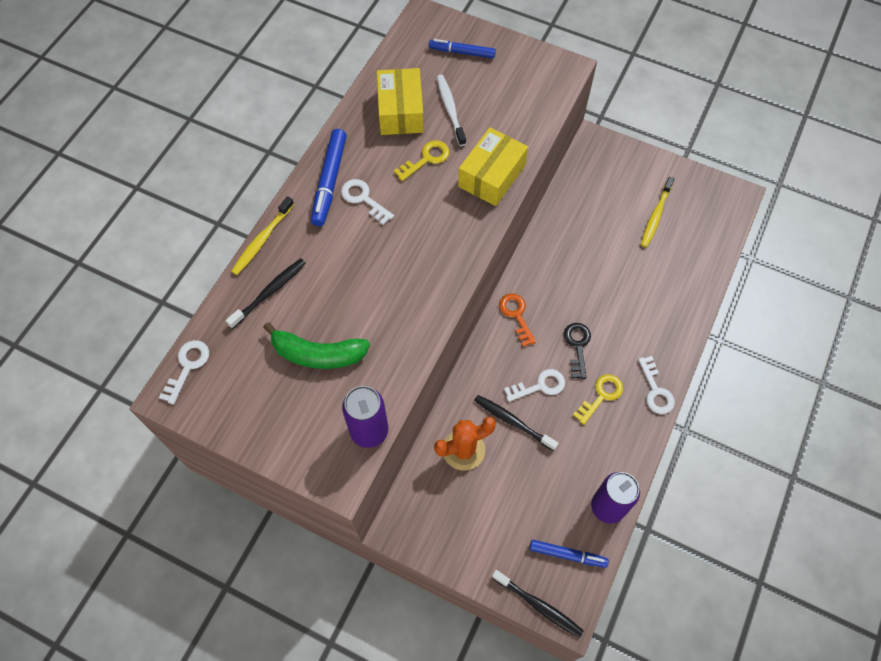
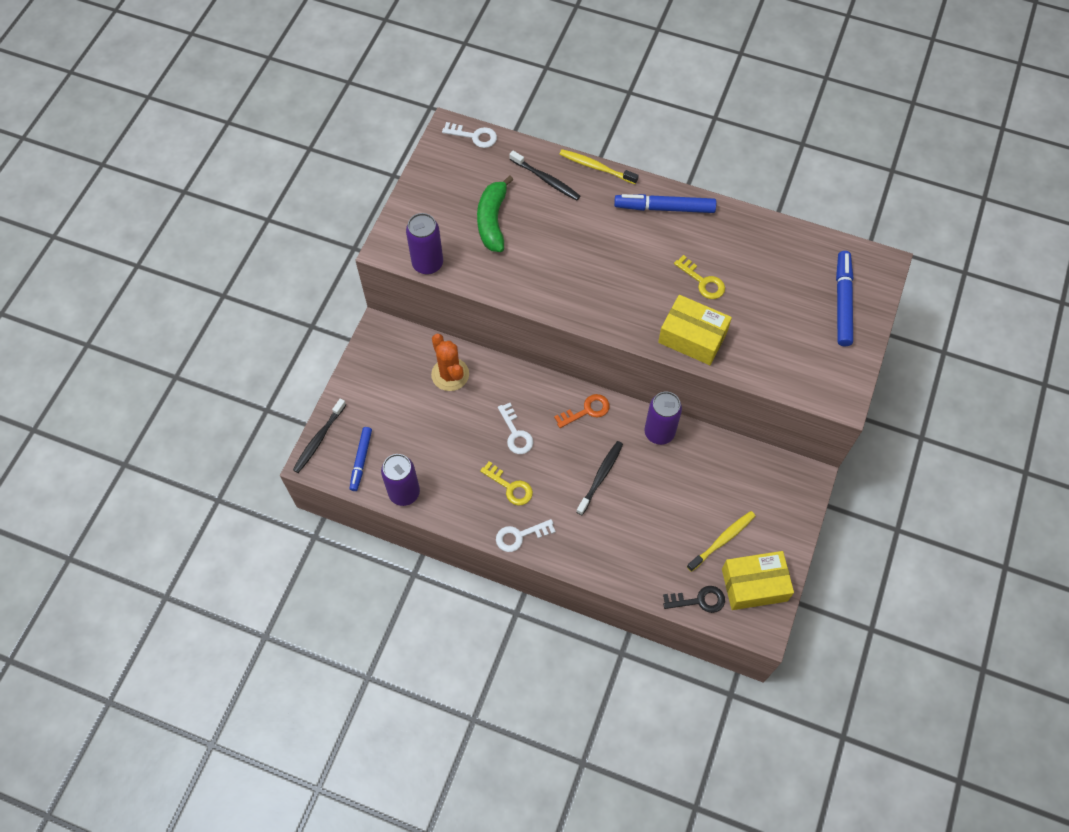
camera: 85 degrees right, 0 degrees up
(364, 199) = (649, 236): white key -> none
(400, 111) = (755, 255): yellow box -> yellow box (754, 585)
(450, 110) = (766, 297): white toothbrush -> none
(462, 52) = (842, 302): blue marker -> blue marker, size x1.51
(513, 422) = (478, 413): black toothbrush -> black toothbrush (600, 477)
(544, 253) = (659, 432): none -> purple can
(577, 346) = (560, 465): black key -> black key (699, 600)
(656, 216) = (722, 540): yellow toothbrush -> yellow toothbrush turned 120 degrees clockwise

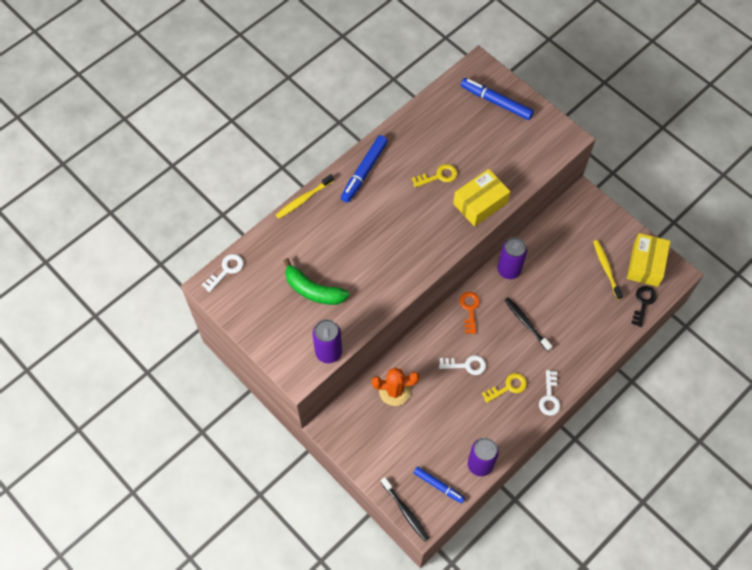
camera: 65 degrees left, 0 degrees up
(546, 179) = (295, 238): black toothbrush -> none

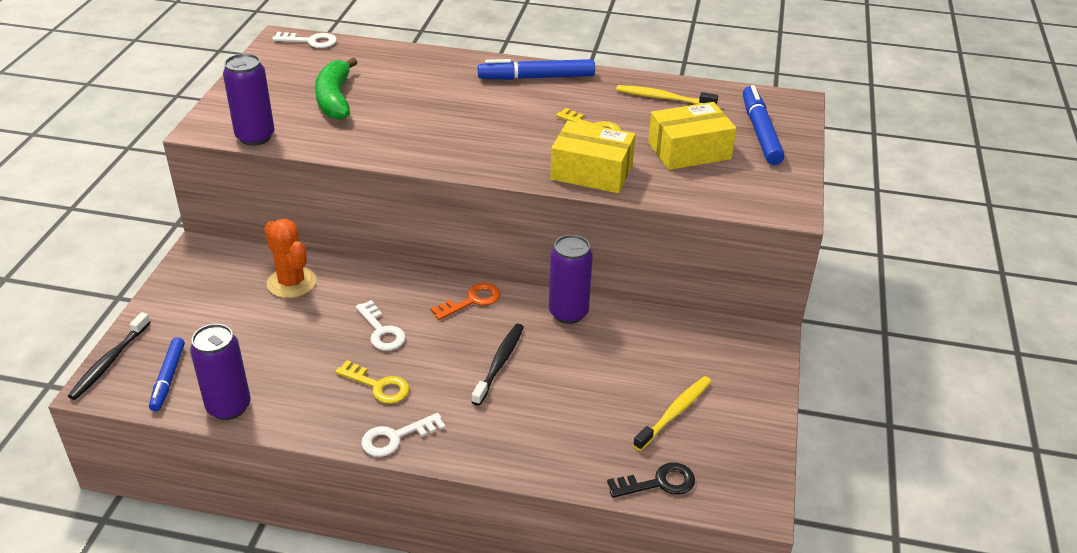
camera: 55 degrees right, 25 degrees down
(304, 199) = (453, 54): yellow toothbrush -> yellow toothbrush (663, 98)
(645, 264) = (730, 457): yellow box -> yellow box (689, 151)

